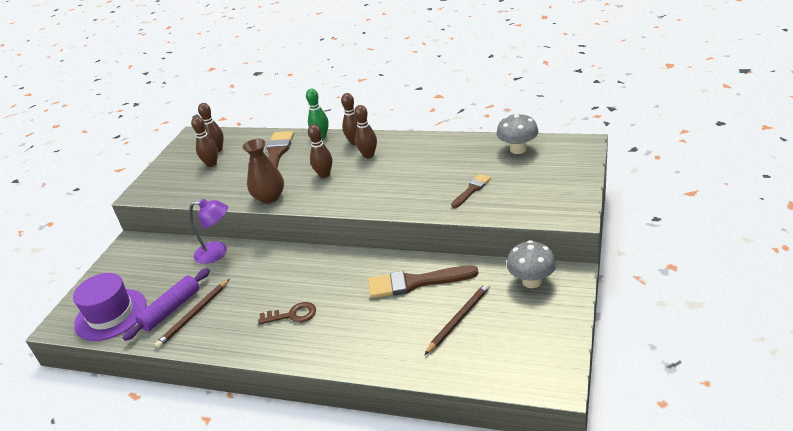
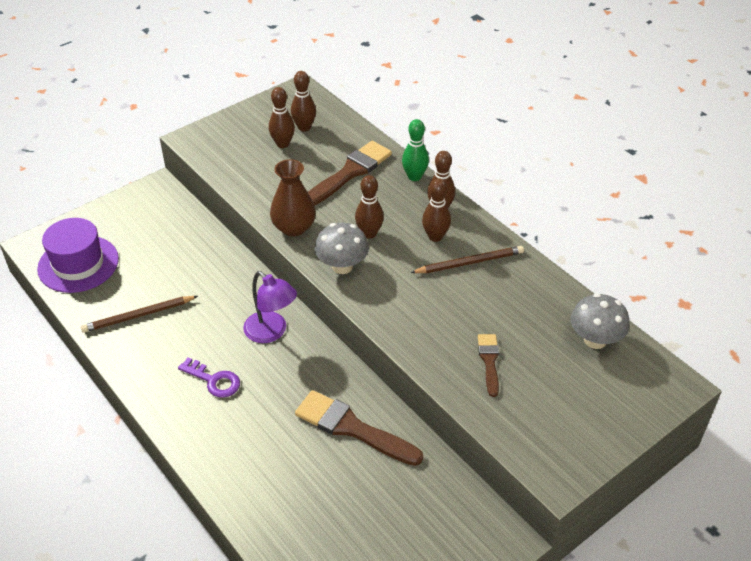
camera: 30 degrees right, 10 degrees up
(171, 309) = (126, 295): purple rolling pin -> none
(217, 253) = (217, 255): purple lamp -> purple lamp (271, 332)
(292, 315) = (214, 380): brown key -> purple key
(459, 319) = (349, 504): brown pencil -> brown pencil (469, 262)
(472, 190) = (489, 361): brown brush -> brown brush turned 75 degrees counterclockwise
(531, 281) = (461, 515): grey mushroom -> grey mushroom (342, 266)

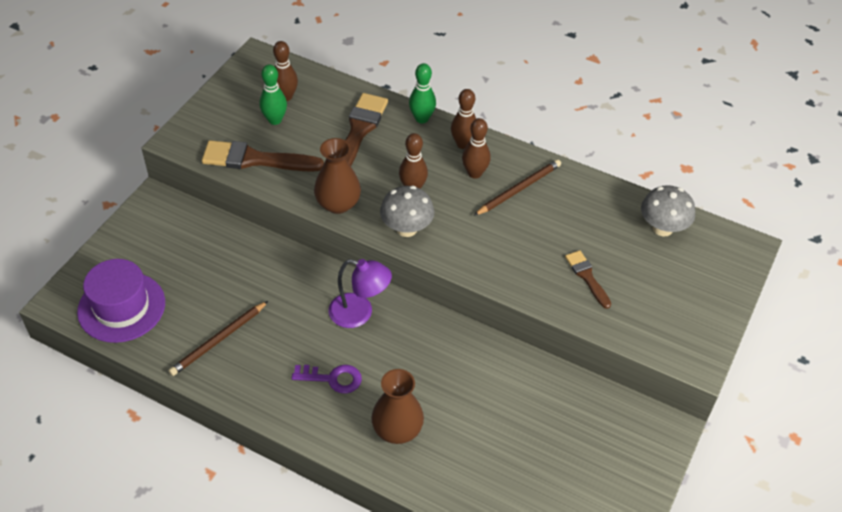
camera: 25 degrees left, 5 degrees up
(243, 445) = (397, 430): none -> brown vase
(283, 144) = (275, 120): brown bowling pin -> green bowling pin
(352, 428) = (485, 379): brown brush -> brown brush (255, 159)

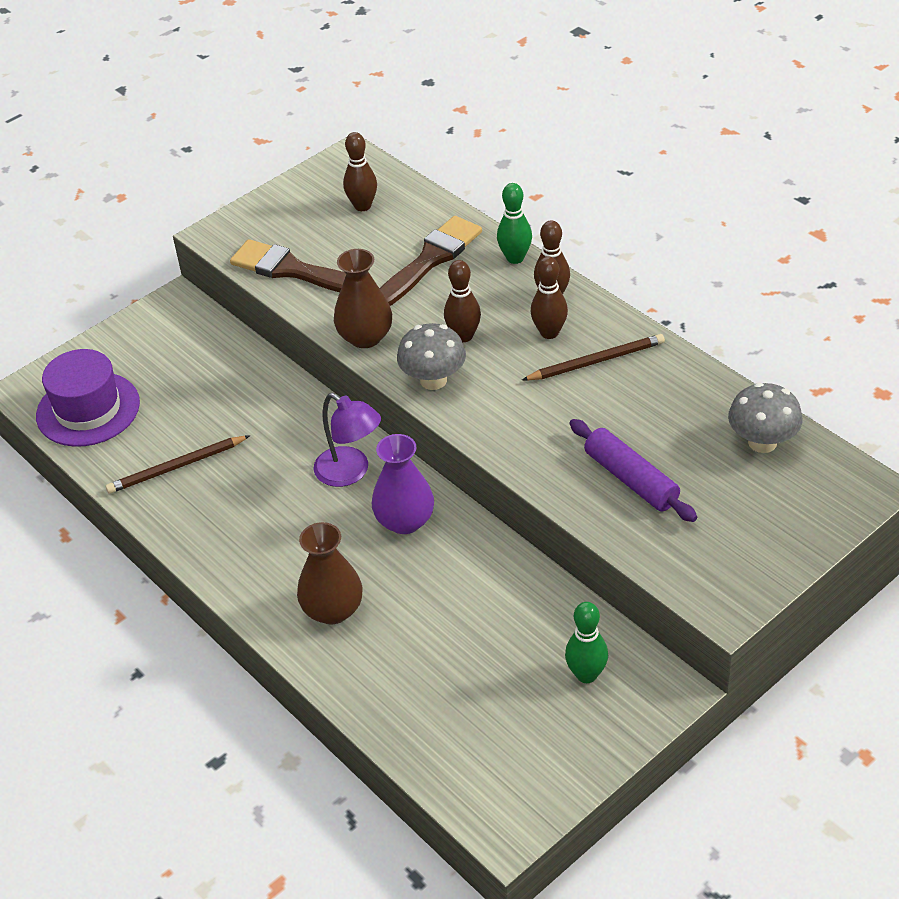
camera: 25 degrees right, 5 degrees down
(275, 120) = (337, 230): green bowling pin -> green bowling pin (586, 675)
(333, 378) = (285, 537): purple key -> none
(419, 343) = (405, 521): none -> purple vase
(587, 277) = (631, 479): brown brush -> purple rolling pin

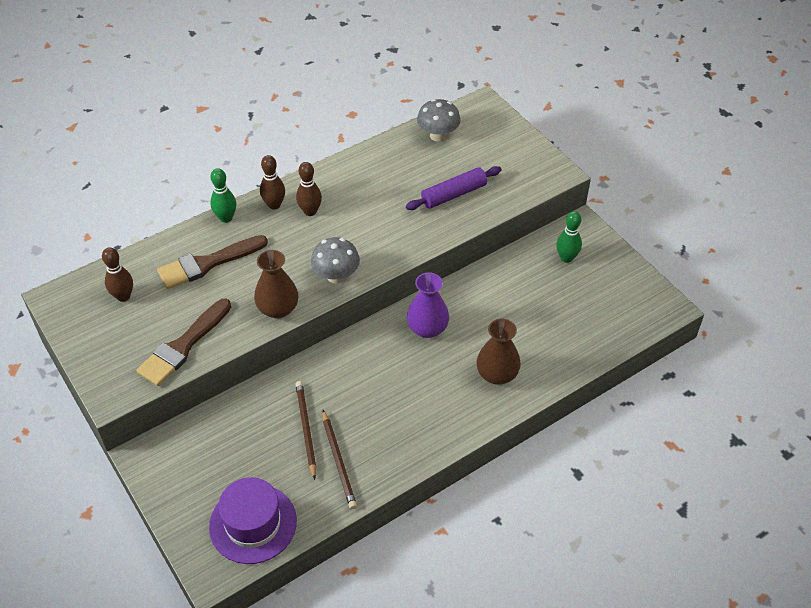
camera: 85 degrees left, 5 degrees up
(350, 472) = (374, 354): purple lamp -> none
(430, 260) = (207, 263): brown brush -> brown brush turned 75 degrees counterclockwise
(463, 336) = (297, 255): brown bowling pin -> none
(596, 361) = (345, 193): brown pencil -> brown pencil (306, 429)

